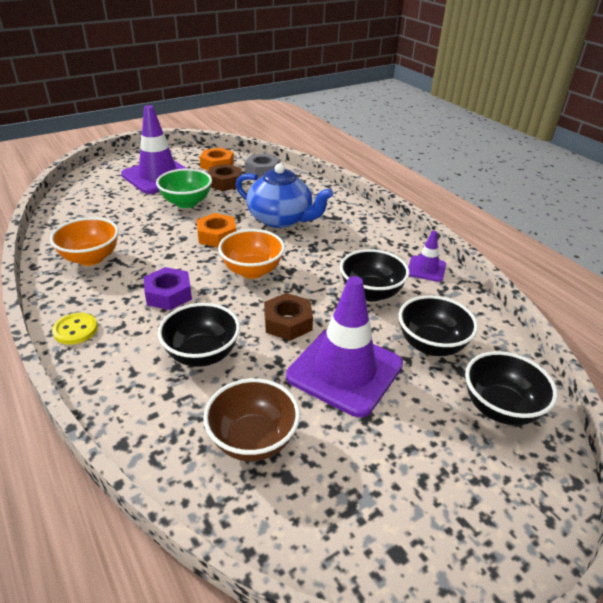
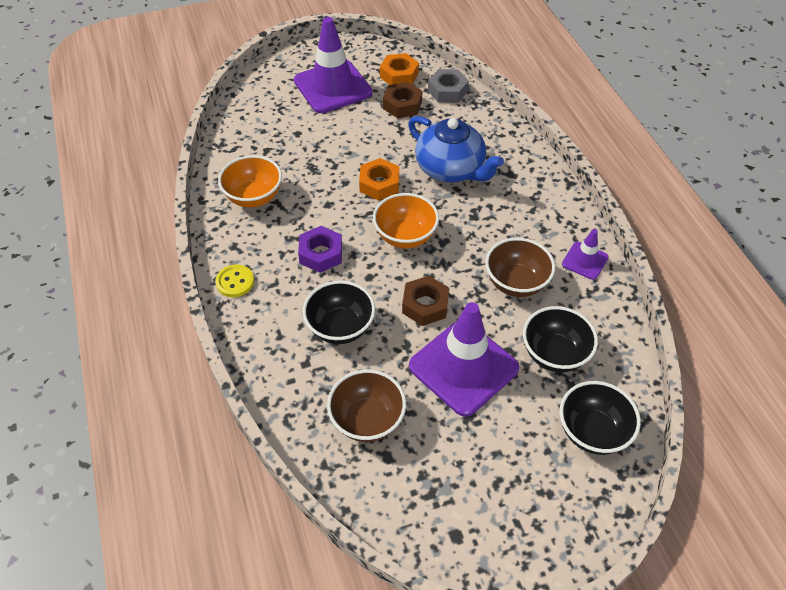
camera: 15 degrees right, 15 degrees up
(186, 203) = (356, 132): green bowl -> none
(371, 293) = (516, 283): black bowl -> brown bowl

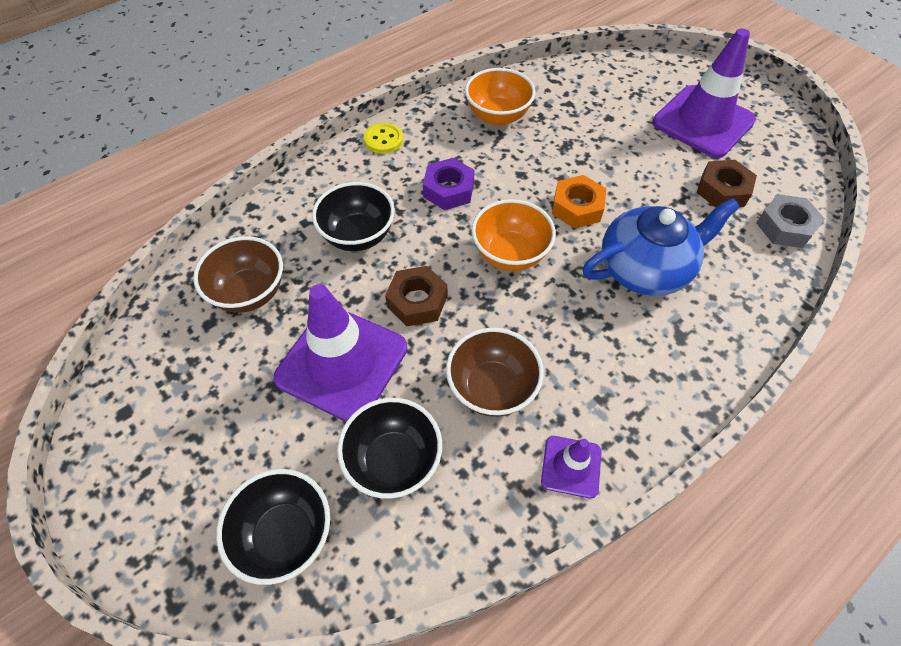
camera: 70 degrees right, 5 degrees up
(399, 75) = (773, 172): orange nut -> none
(451, 169) = (645, 268): blue teapot -> blue teapot turned 135 degrees counterclockwise

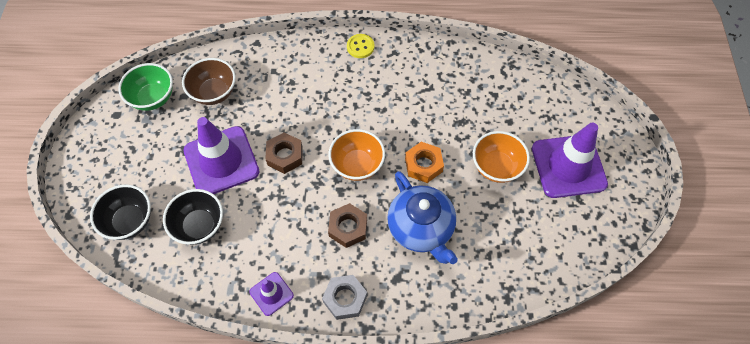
camera: 40 degrees right, 5 degrees up
(164, 354) = (153, 98): none -> green bowl
(358, 236) = (291, 97): black bowl -> none
(448, 190) = (364, 103): purple nut -> none
(492, 388) = (275, 228): brown bowl -> none
(498, 116) = (441, 74): orange bowl -> orange bowl (496, 167)
(645, 268) = (421, 228): blue teapot -> blue teapot turned 45 degrees clockwise
(722, 190) = (524, 218): brown nut -> brown nut (348, 228)
(785, 227) = (535, 268): grey nut -> grey nut (345, 299)

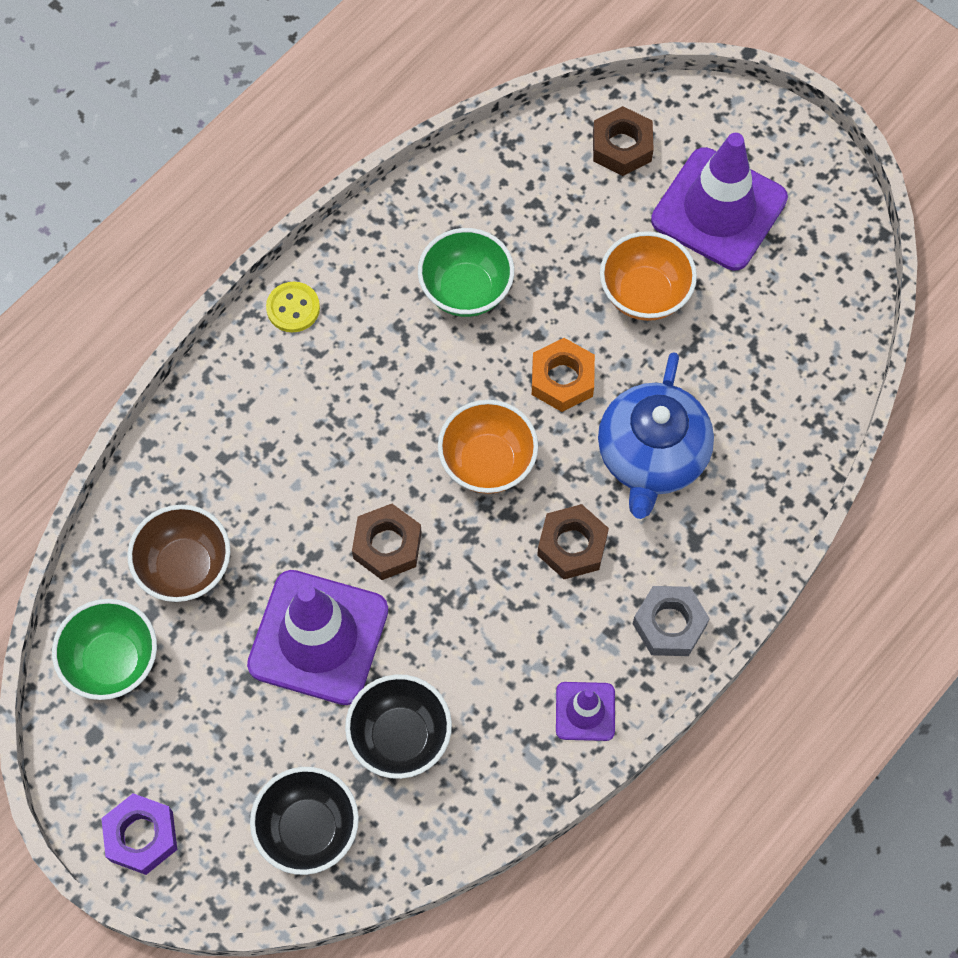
camera: 50 degrees left, 5 degrees up
(83, 162) = (141, 836): none -> purple nut
(421, 228) = (651, 456): blue teapot -> blue teapot turned 90 degrees clockwise
(428, 99) = (466, 290): none -> green bowl
(556, 106) = (621, 147): none -> brown nut

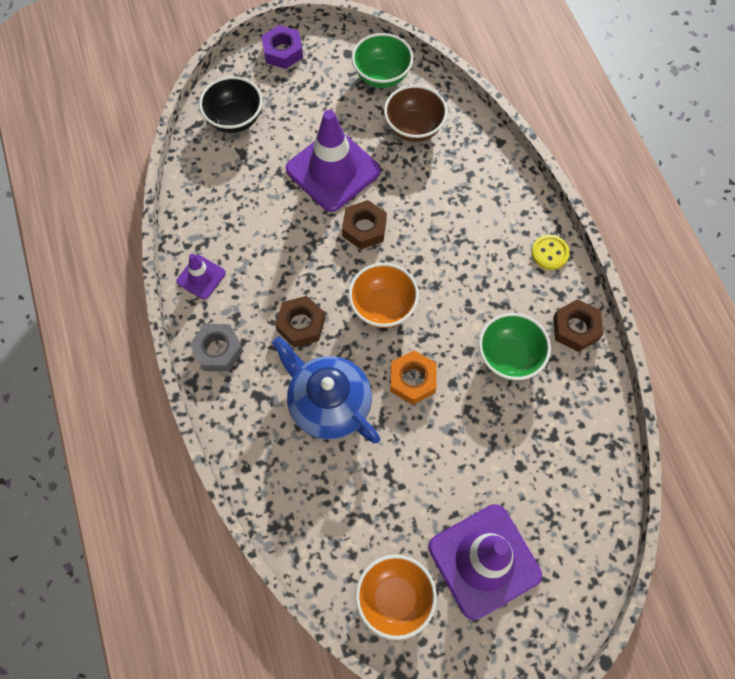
camera: 120 degrees right, 0 degrees up
(400, 737) = (252, 181): black bowl -> none
(621, 147) = (571, 522): brown nut -> brown nut (575, 328)
(644, 294) = (445, 467): orange bowl -> orange bowl (394, 598)

